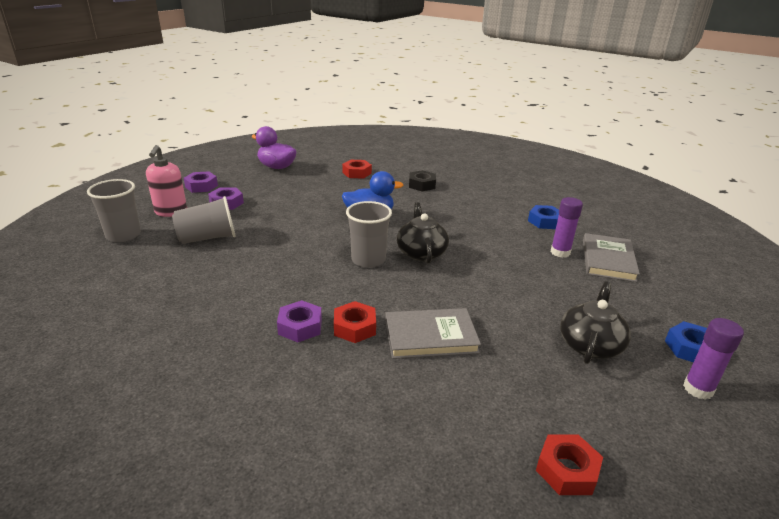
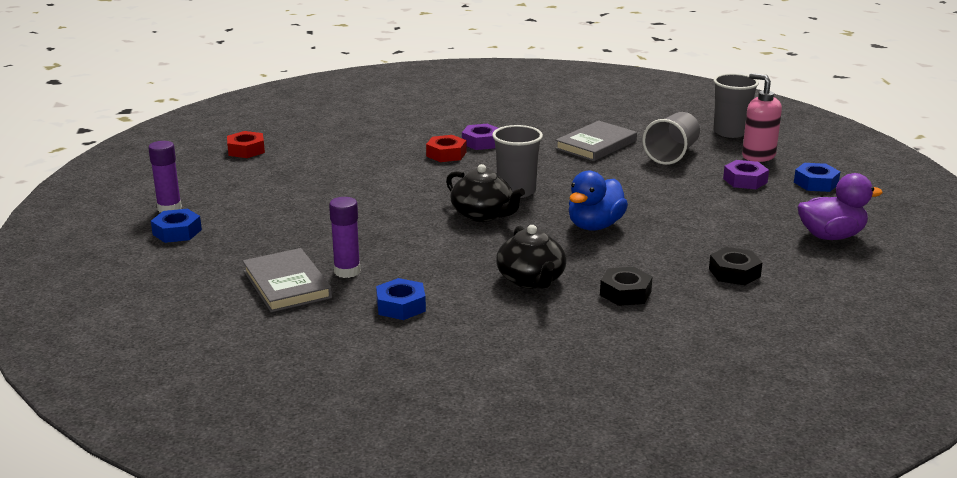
camera: 140 degrees right, 5 degrees down
(201, 186) = (815, 183): purple nut -> blue nut
(357, 173) = (734, 273): red nut -> black nut
(430, 336) = (388, 168): grey book -> grey book (596, 145)
(590, 344) = (264, 205): black teapot -> black teapot (531, 280)

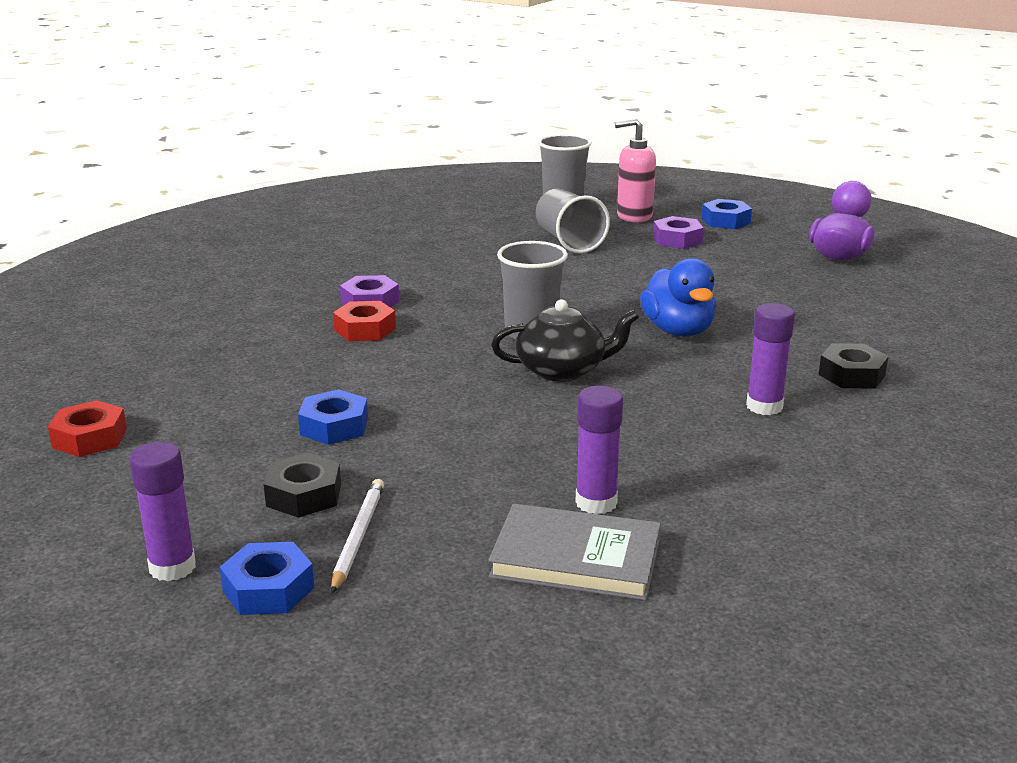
camera: 50 degrees left, 0 degrees up
(240, 232) = (358, 537): none -> white pencil
(401, 306) = (738, 502): blue nut -> blue nut (334, 426)
(531, 280) = (764, 406): black teapot -> purple glue stick
(596, 145) = (485, 259): grey book -> none
(734, 273) = (865, 316): black nut -> black nut (304, 495)

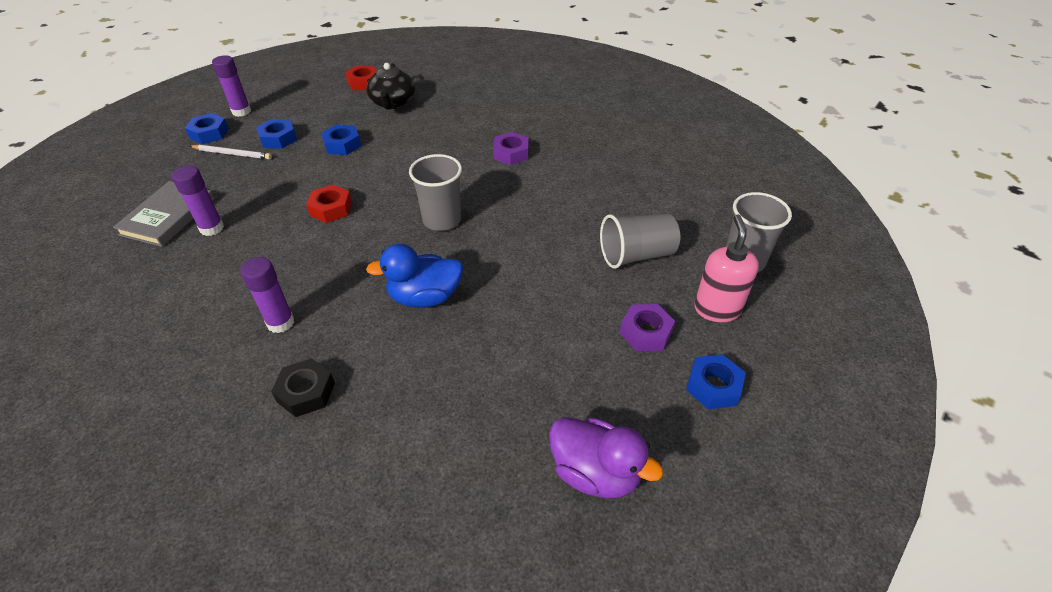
camera: 95 degrees right, 20 degrees up
(304, 495) = (278, 138): black nut -> blue nut
(365, 329) = (466, 152): red nut -> red nut (331, 209)
(562, 370) = (377, 230): black teapot -> black teapot (393, 103)

